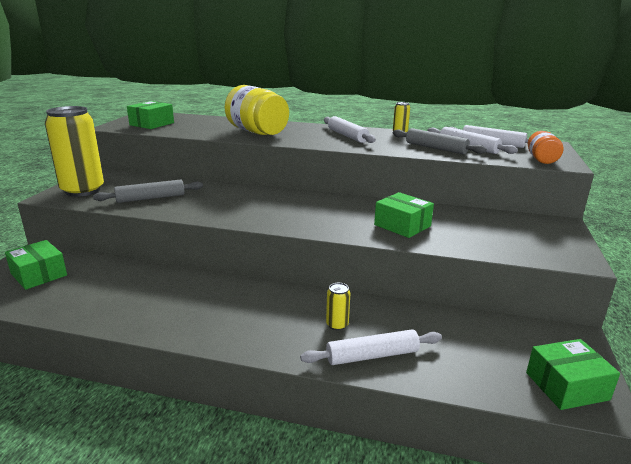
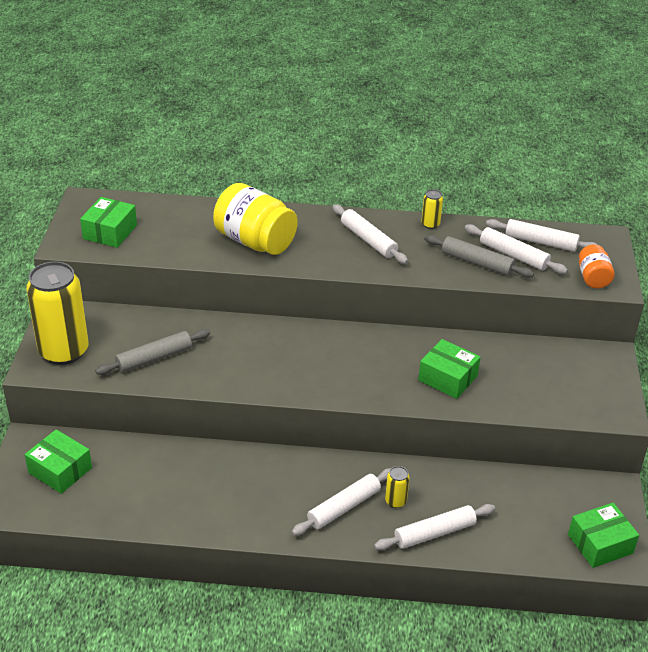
camera: 10 degrees left, 15 degrees up
(282, 325) = (344, 507): none -> white rolling pin

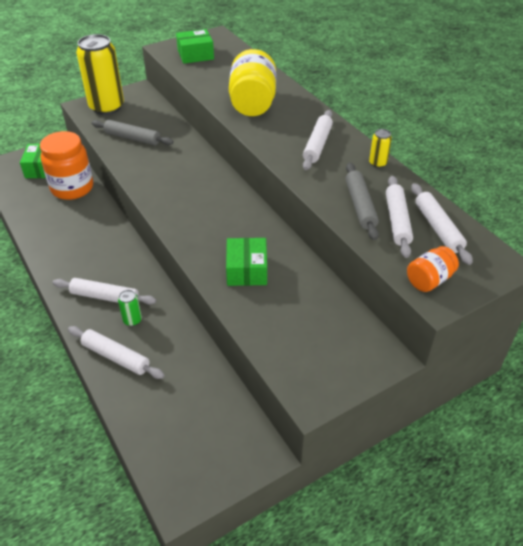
camera: 55 degrees right, 5 degrees up
(130, 461) = (72, 188): none -> orange jar
(395, 501) = (132, 320): yellow can -> green can
(600, 544) = (184, 472): green box -> none

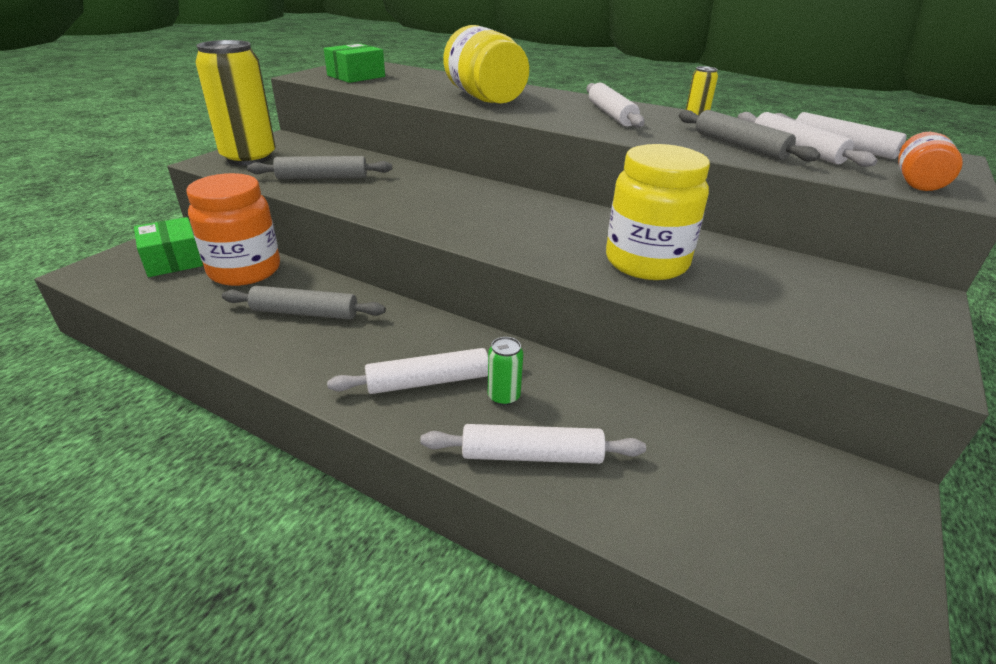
camera: 30 degrees left, 10 degrees down
(80, 230) = (305, 313): none -> grey rolling pin
(247, 270) = (646, 262): green box -> yellow jar

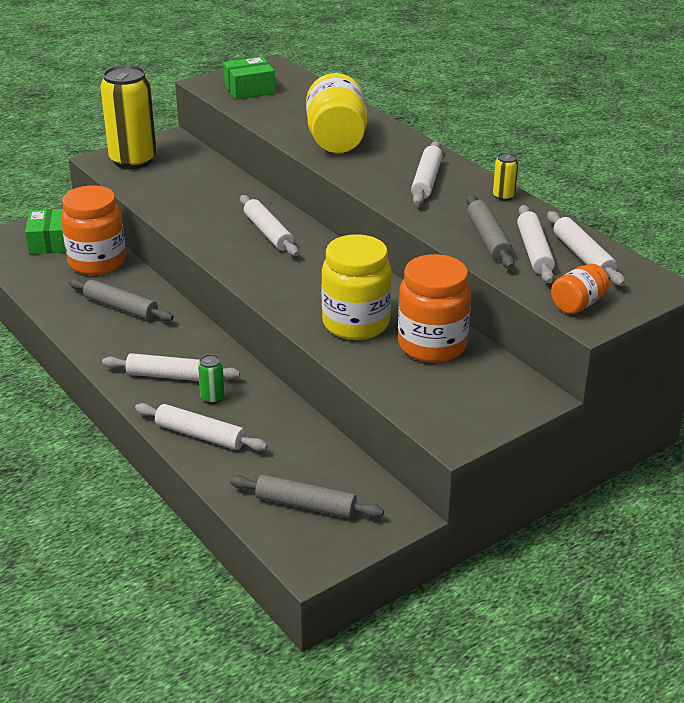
camera: 25 degrees right, 0 degrees up
(322, 178) = (177, 193): grey rolling pin -> grey rolling pin (306, 505)
(456, 196) = (268, 232): none -> white rolling pin
(750, 267) = (432, 345): none -> orange jar

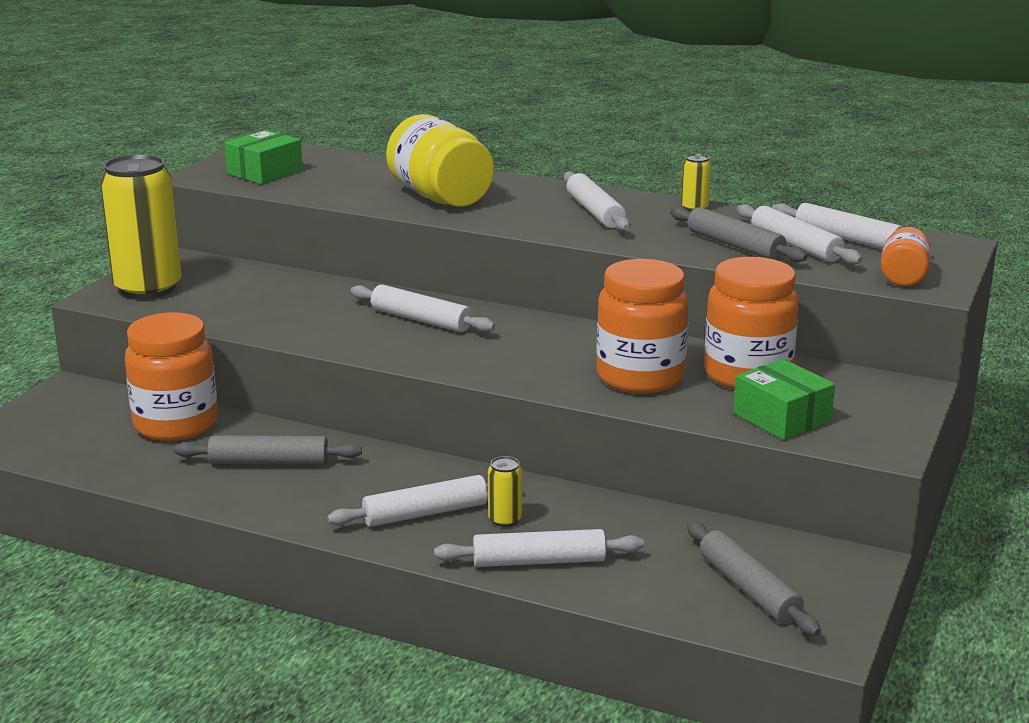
camera: 30 degrees left, 10 degrees down
(51, 242) = (82, 419): green box -> green box (781, 417)
(212, 398) = (505, 520): green can -> yellow can
(306, 505) = (748, 589): grey rolling pin -> grey rolling pin turned 75 degrees clockwise
(356, 324) = (640, 377): yellow jar -> orange jar

